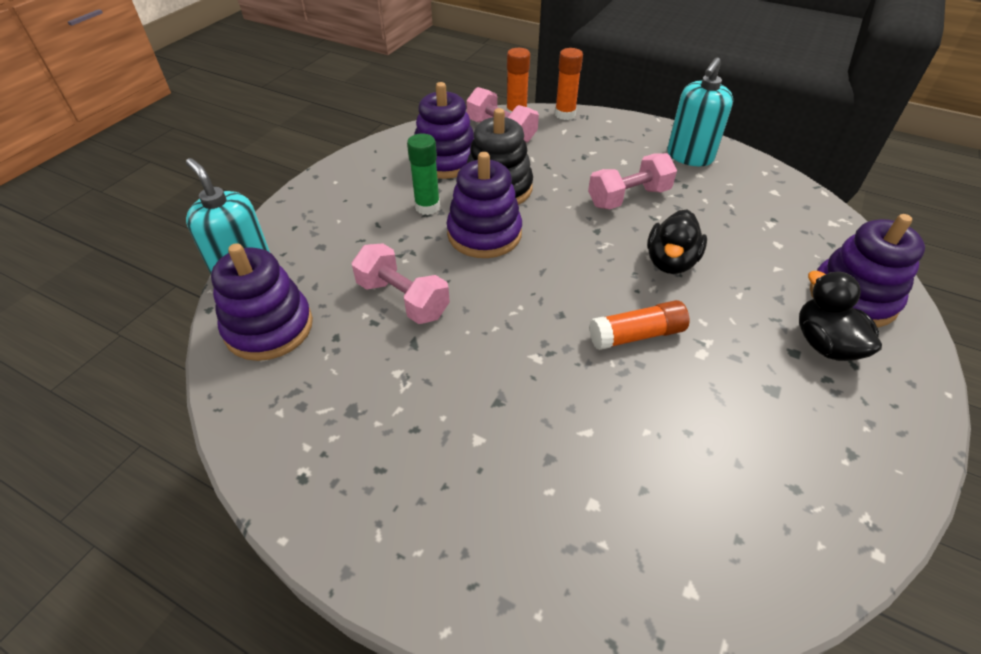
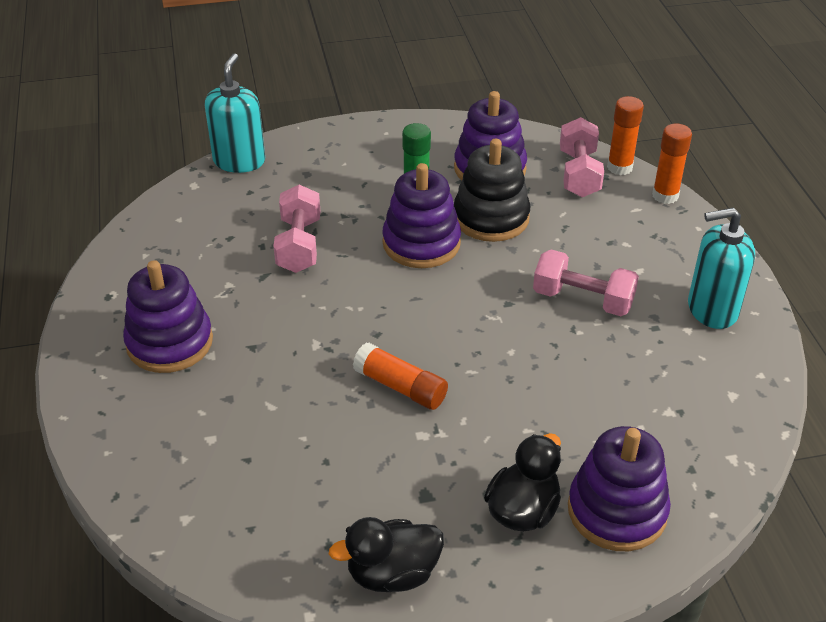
camera: 50 degrees right, 5 degrees down
(269, 327) = (205, 203): purple stacking toy -> purple stacking toy (170, 342)
(670, 262) = (520, 367): black duck -> black duck (392, 574)

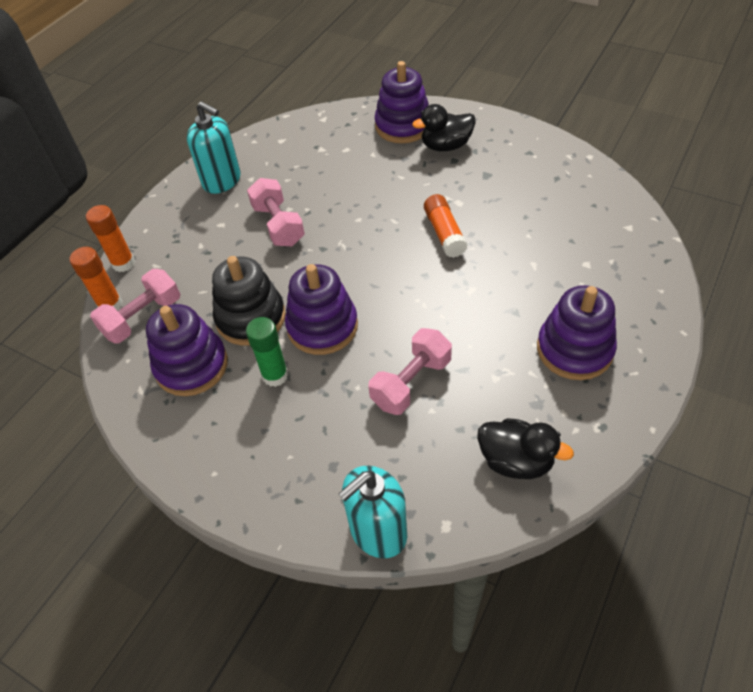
camera: 135 degrees left, 10 degrees up
(392, 574) = (535, 152): black duck -> black duck (515, 461)

